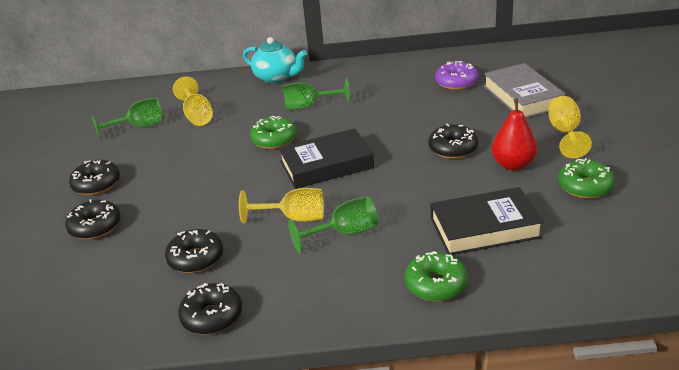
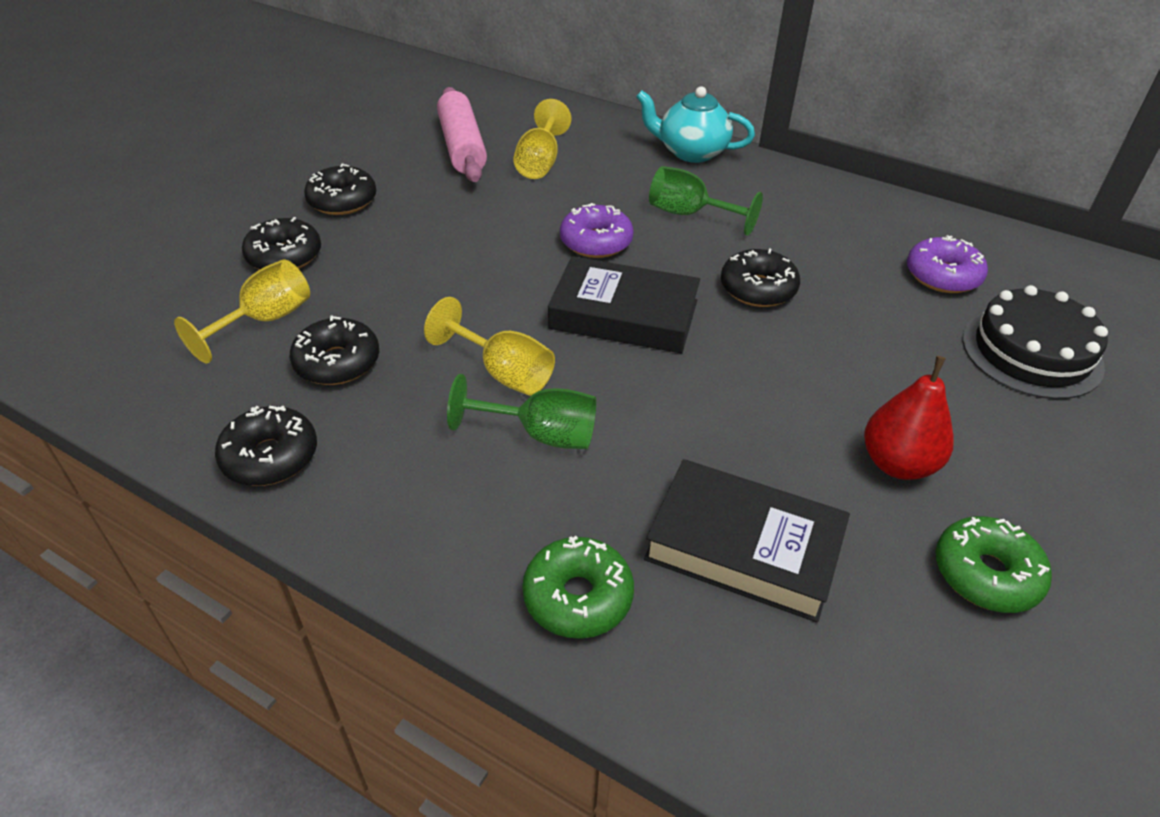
camera: 30 degrees right, 10 degrees up
(139, 127) = (462, 147): green goblet -> pink rolling pin
(274, 140) = (596, 242): green donut -> purple donut
(277, 77) = (691, 152): turquoise teapot -> turquoise teapot turned 135 degrees clockwise
(453, 148) = (828, 384): black donut -> black donut (758, 289)
(522, 97) = (1031, 352): grey book -> black cake
(565, 133) = (1045, 455): yellow goblet -> yellow goblet (264, 321)

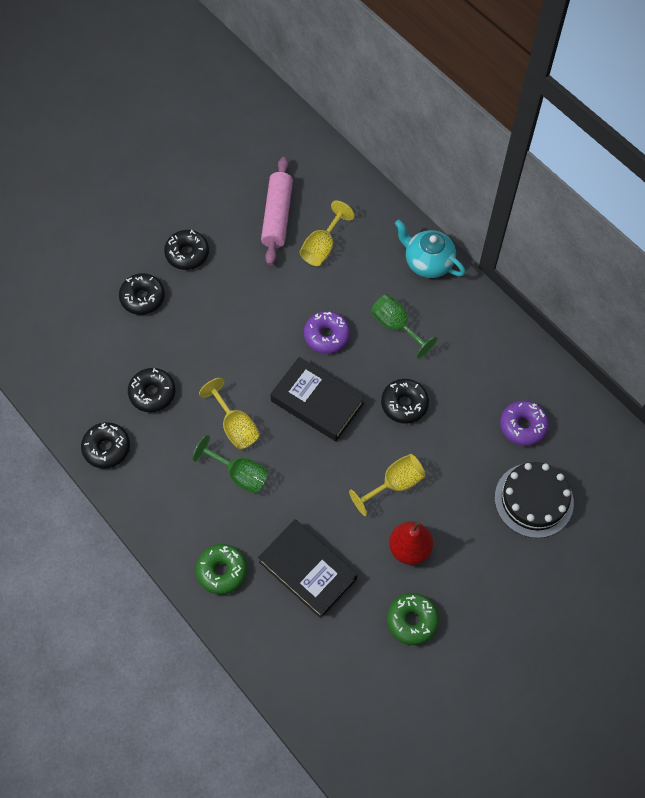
camera: 20 degrees right, 20 degrees up
(264, 321) = (122, 350): yellow goblet -> yellow goblet (394, 484)

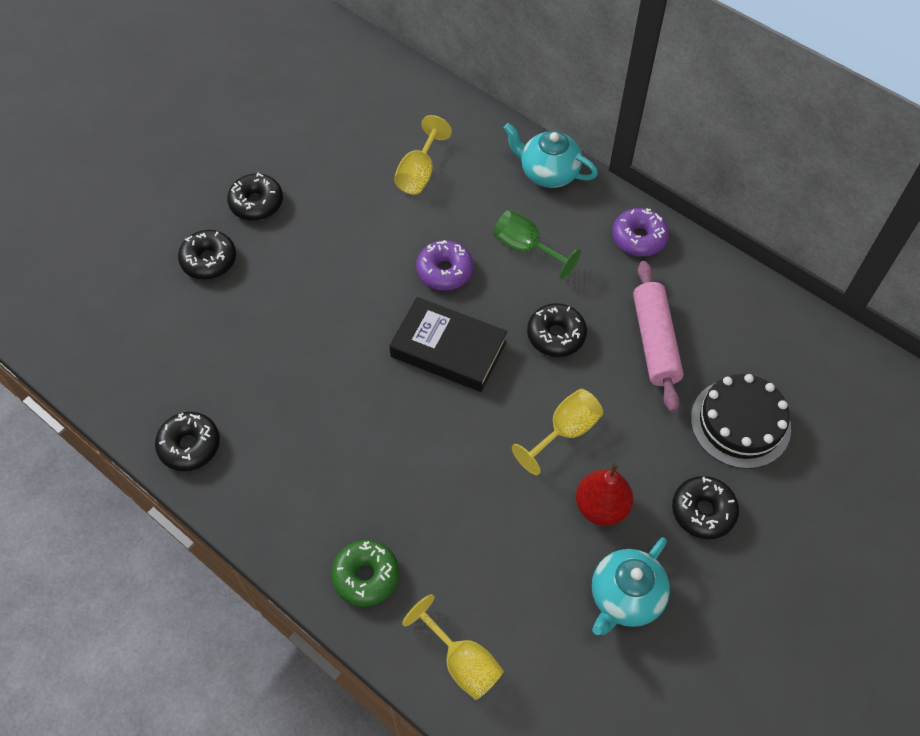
camera: 10 degrees left, 5 degrees down
(152, 393) = (239, 370): black donut -> black donut (703, 511)
(235, 426) = (351, 393): yellow goblet -> yellow goblet (462, 662)
(239, 474) = (367, 451): green goblet -> none
(277, 216) = (359, 147): pink rolling pin -> pink rolling pin (654, 342)
(307, 570) = (477, 556): black book -> none
(412, 621) = (625, 597): green donut -> turquoise teapot
(523, 426) = (705, 339): purple donut -> purple donut (639, 238)

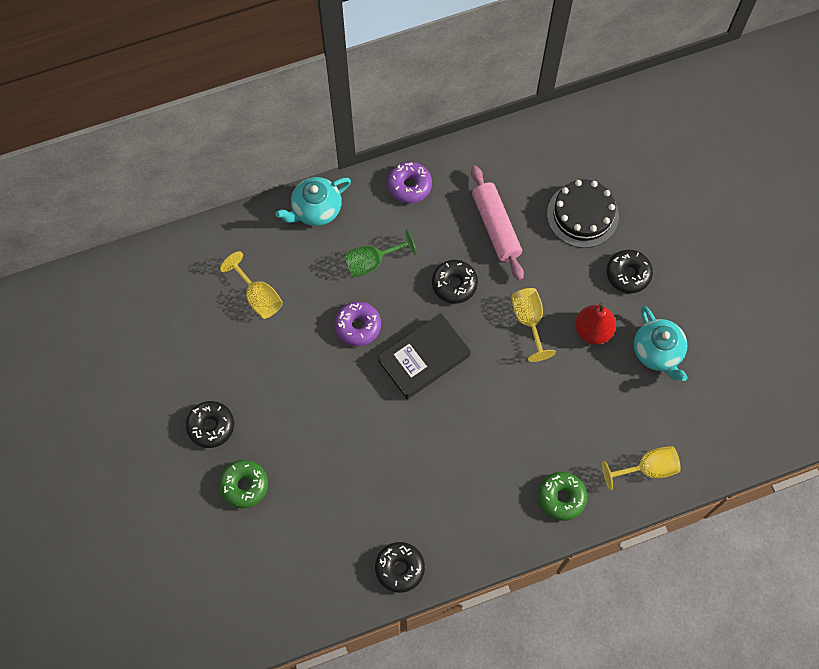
camera: 60 degrees left, 10 degrees up
(209, 260) = (244, 485): black donut -> green donut
(654, 342) = (496, 227): pink rolling pin -> pink rolling pin turned 45 degrees clockwise

